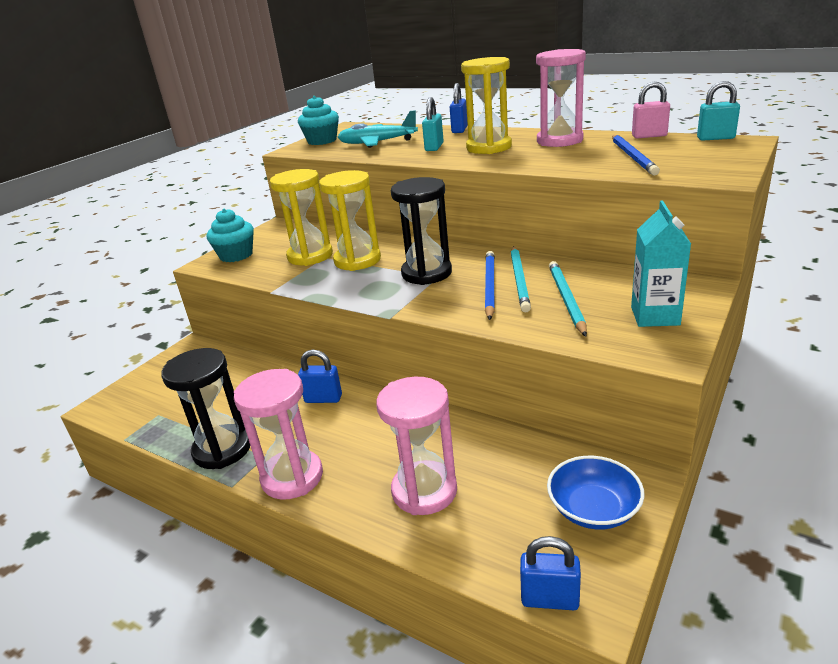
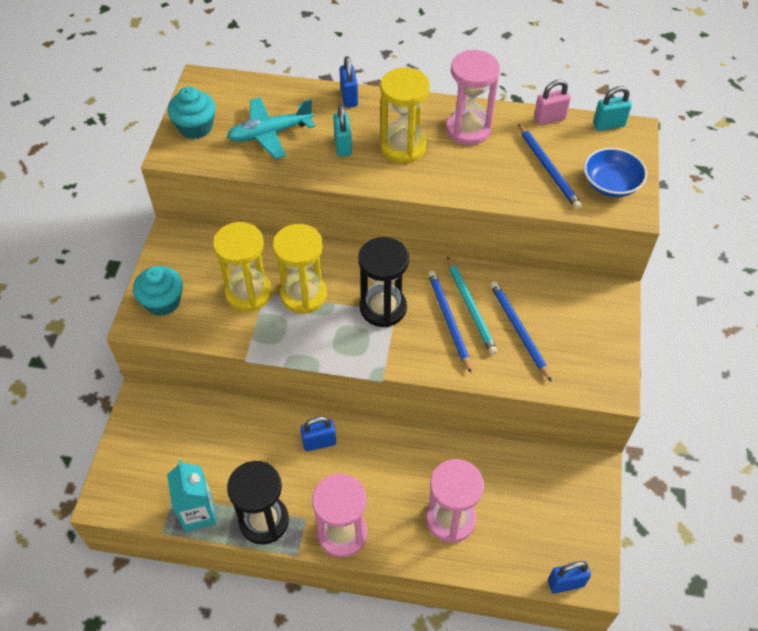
camera: 25 degrees left, 25 degrees up
(566, 299) = (518, 330): turquoise pencil -> blue pencil
(593, 509) = (571, 504): blue bowl -> blue bowl (611, 184)
(655, 316) = (591, 342): turquoise carton -> turquoise carton (198, 513)

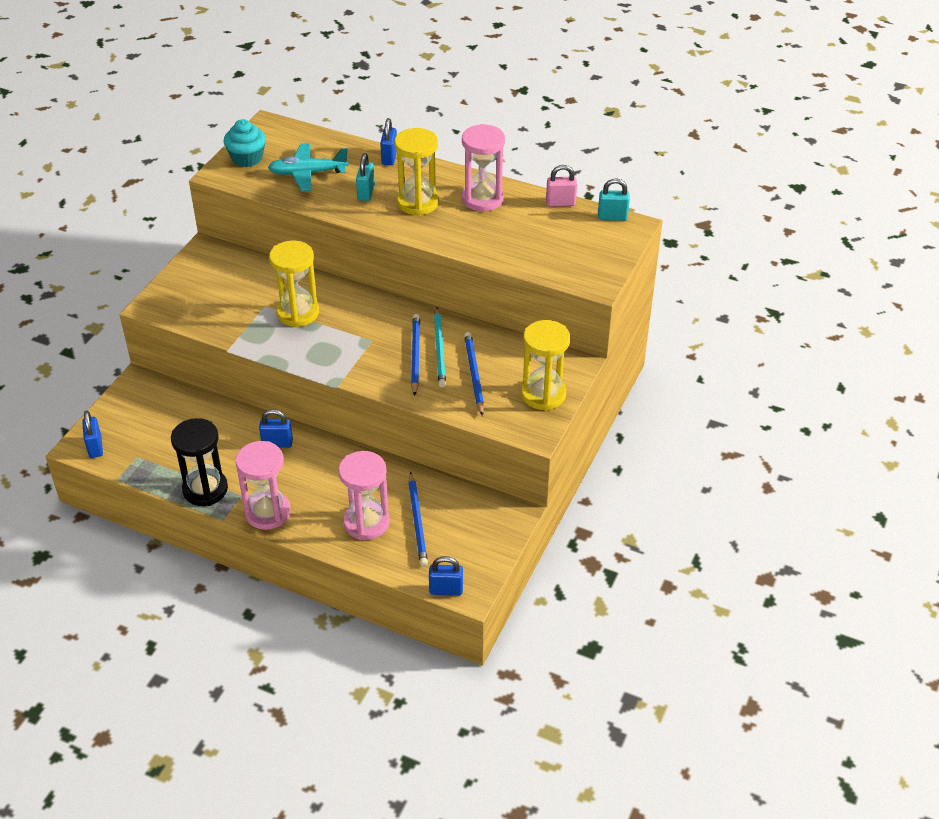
camera: 15 degrees right, 10 degrees down
(122, 496) = (95, 447): none -> blue padlock
(163, 302) = (176, 296): turquoise cupcake -> none
(198, 513) = (153, 472): turquoise carton -> none
(248, 293) = (251, 303): yellow hourglass -> yellow hourglass (543, 394)
(383, 308) = (362, 335): black hourglass -> none
(548, 169) = (538, 240): blue pencil -> blue pencil (417, 521)
(611, 184) = (588, 262): blue bowl -> none

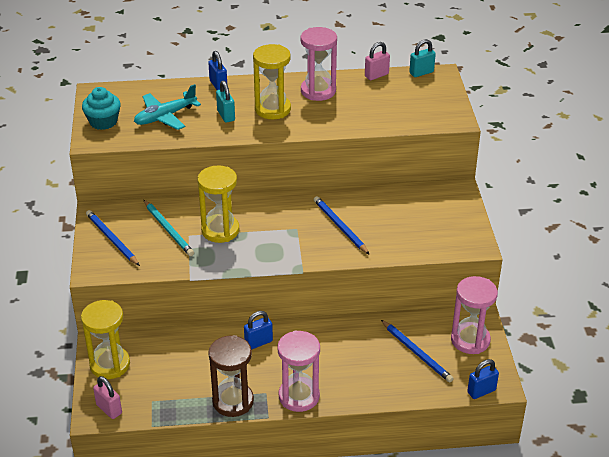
camera: 30 degrees left, 5 degrees down
(95, 447) = (109, 409): blue padlock -> pink padlock
(205, 489) = (233, 401): black hourglass -> brown hourglass
(366, 522) = (380, 370): pink hourglass -> pink hourglass (470, 340)
(439, 349) = (354, 216): turquoise pencil -> turquoise pencil (168, 229)
(474, 374) = (395, 223): blue pencil -> blue pencil (112, 239)
(543, 394) = (456, 218): yellow hourglass -> yellow hourglass (110, 364)

